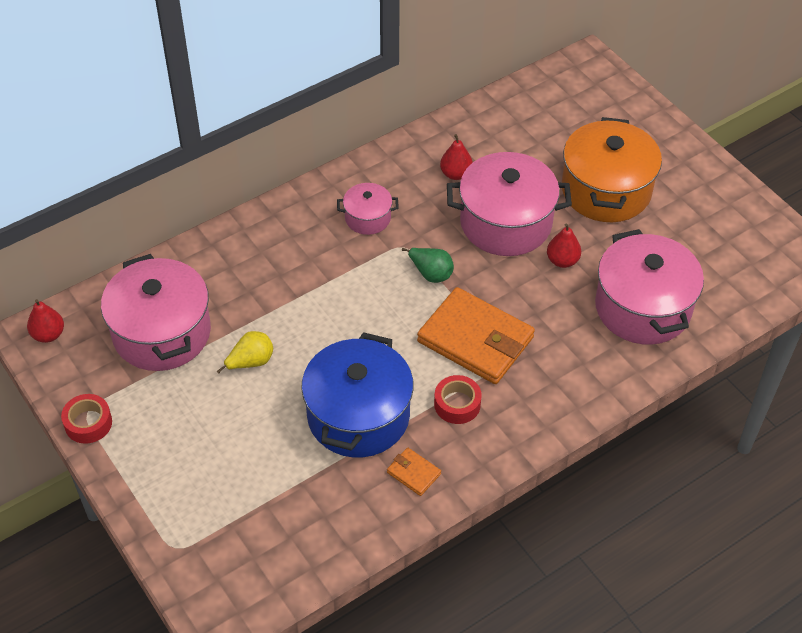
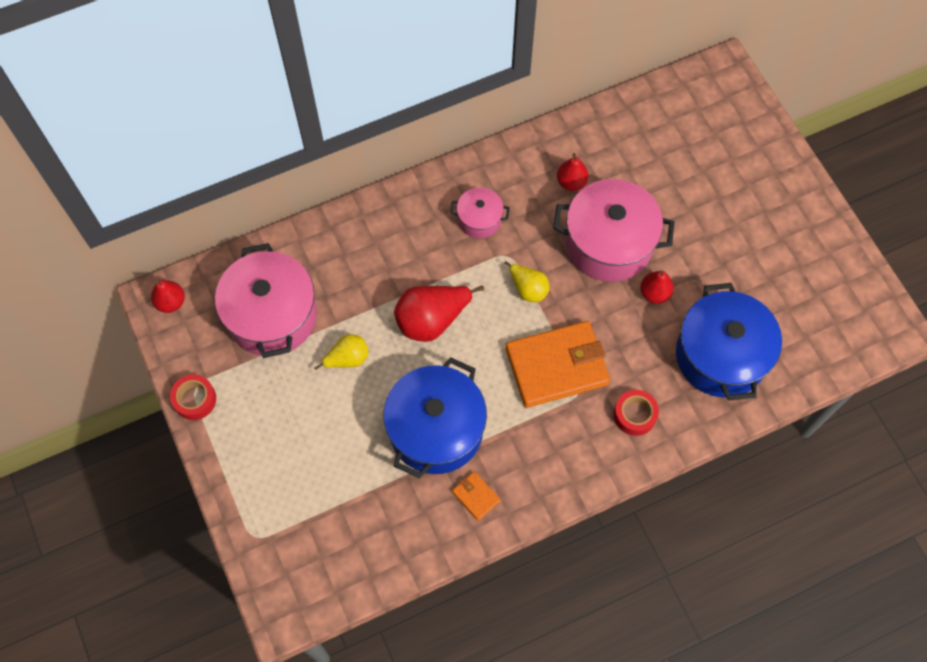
camera: 10 degrees right, 15 degrees up
(335, 315) = (432, 320): none -> red pear
(431, 273) = (528, 289): green pear -> yellow pear
(457, 404) = (528, 431): red tape -> red tape (635, 415)
(475, 340) = (557, 366): orange wallet -> orange wallet turned 60 degrees counterclockwise
(606, 190) = (712, 221): orange pot -> none
(642, 307) = (720, 355): pink pot -> blue pot

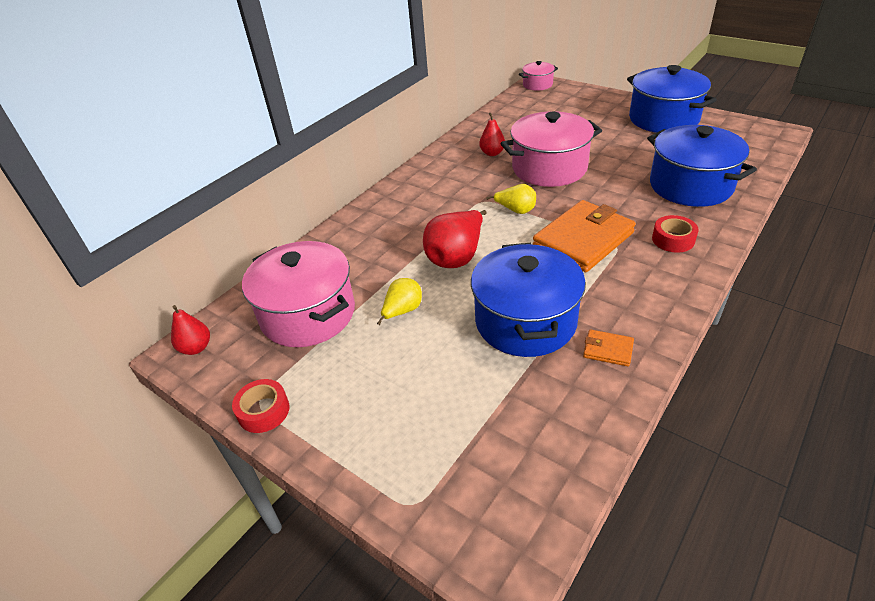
camera: 25 degrees left, 25 degrees down
(479, 219) = (443, 192): pink pot -> pink pot (537, 84)
(654, 293) = (608, 177): red pear -> none
(800, 232) = (663, 119): none -> blue pot

